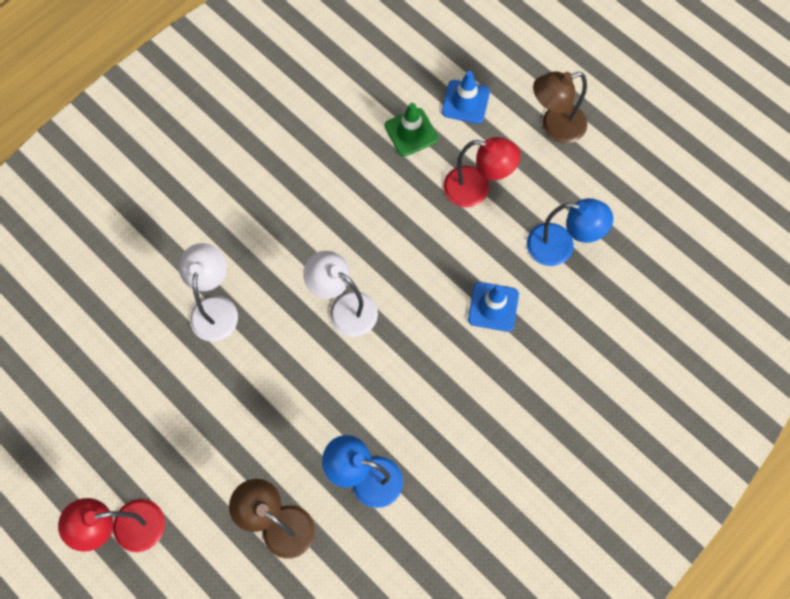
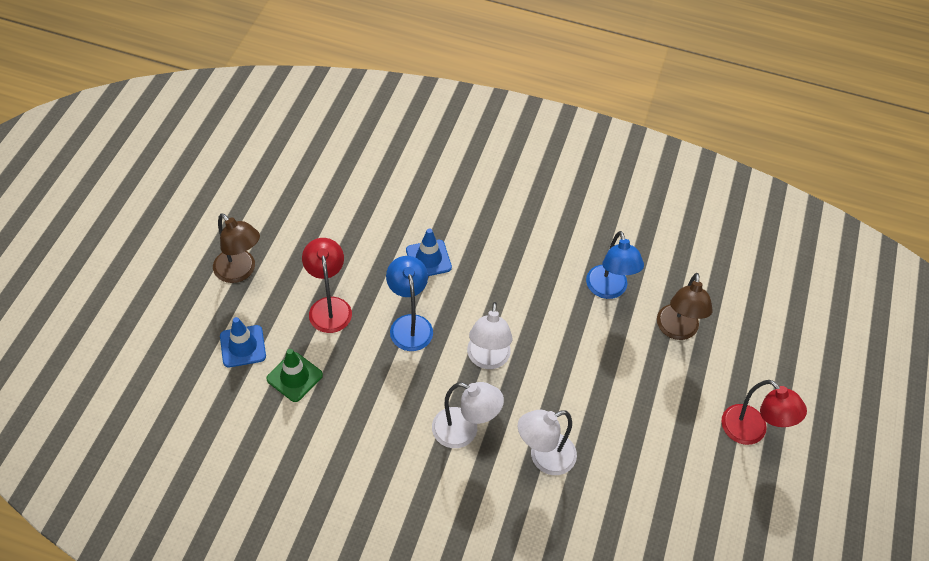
camera: 120 degrees left, 15 degrees down
(279, 251) = (464, 431): none -> white lamp
(560, 247) = (353, 233): blue lamp -> blue lamp (409, 324)

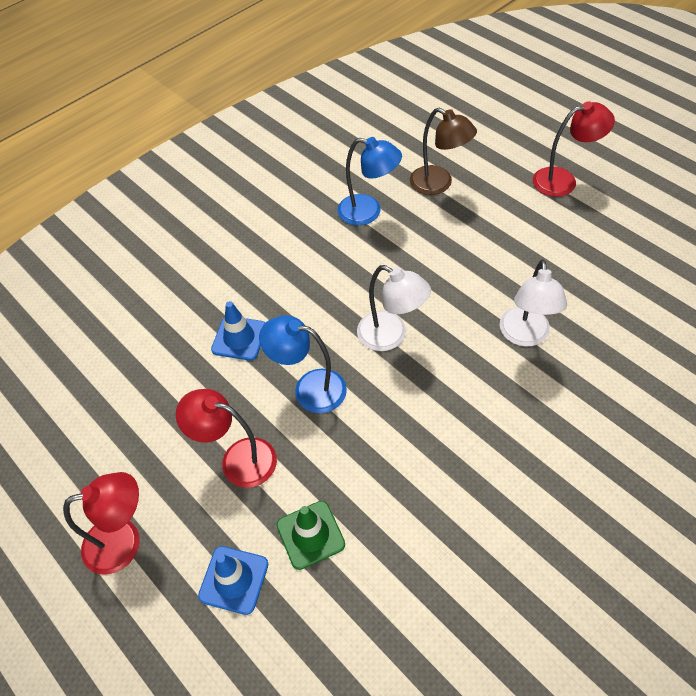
camera: 55 degrees left, 0 degrees up
(240, 272) = (124, 541): brown lamp -> red lamp
(464, 431) = (464, 391): white lamp -> none

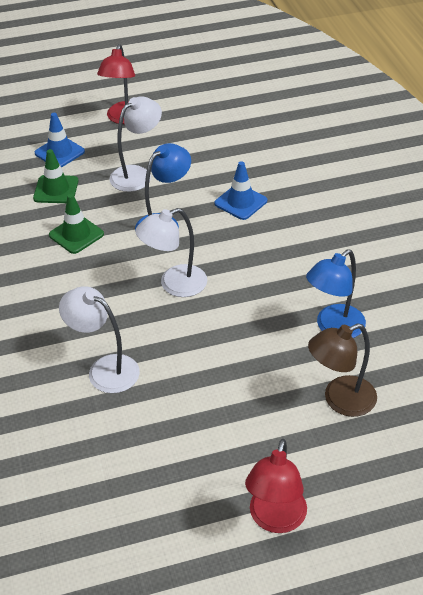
camera: 115 degrees right, 10 degrees down
(238, 459) = (137, 174): red lamp -> white lamp
(374, 462) = (76, 234): none -> green traffic cone

